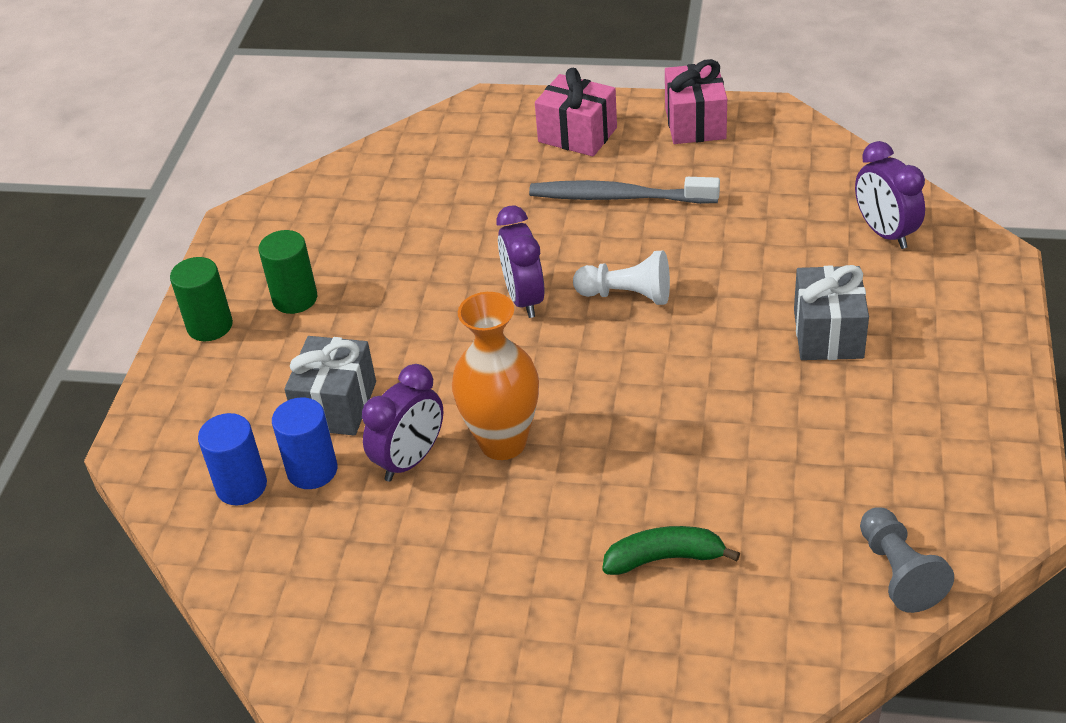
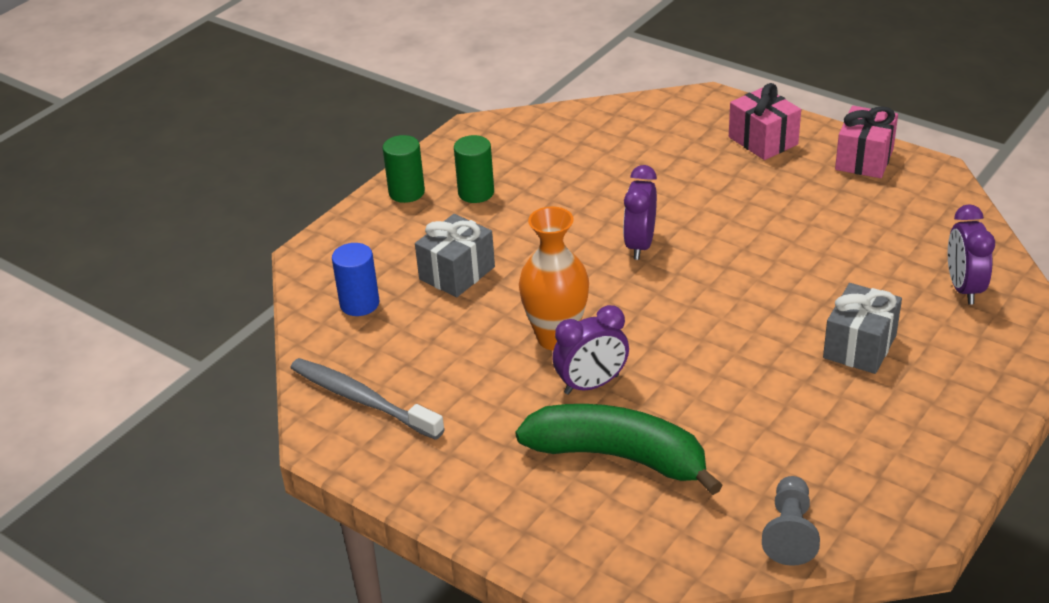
camera: 25 degrees right, 5 degrees down
(312, 470) = (412, 310): blue cylinder -> none
(410, 460) = (483, 327): purple clock -> purple clock (591, 384)
(618, 197) = (763, 195): grey toothbrush -> grey toothbrush (362, 400)
(627, 295) = (719, 267): white pawn -> none
(664, 558) = (618, 456): green banana -> green banana, size x1.89

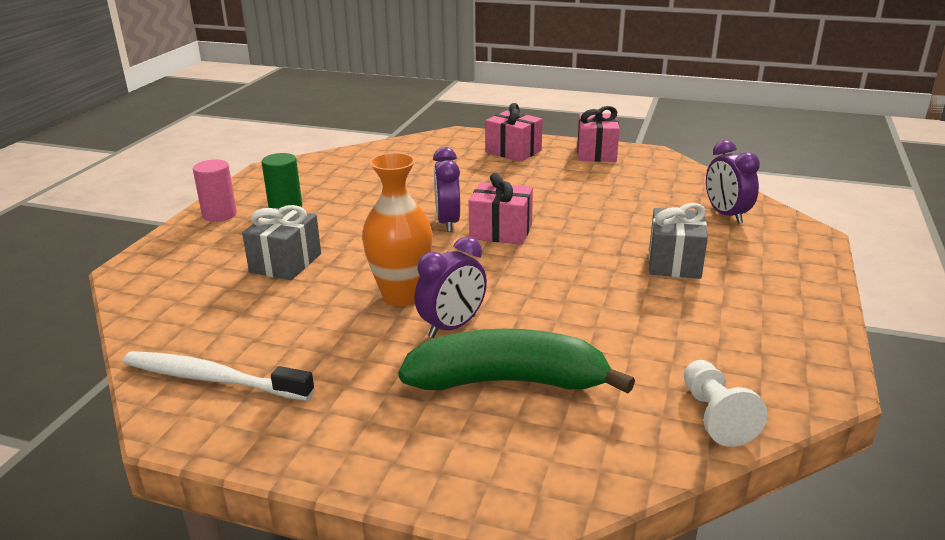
camera: 20 degrees left, 10 degrees down
(359, 304) = (191, 299): blue cylinder -> none
(362, 400) = (212, 379): grey toothbrush -> white toothbrush
(406, 192) = (219, 215): green cylinder -> pink cylinder
(692, 268) = (501, 231): none -> pink gift
(790, 532) = (715, 416): grey pawn -> white pawn

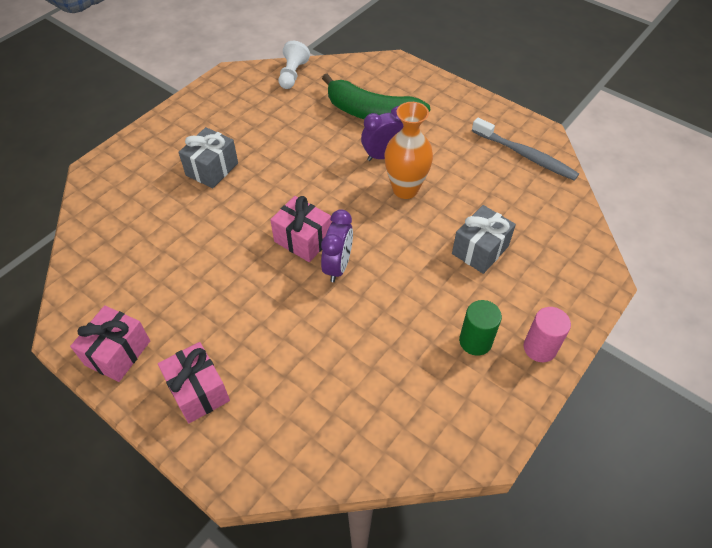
camera: 160 degrees left, 25 degrees up
(212, 379) = (525, 155): white toothbrush -> grey toothbrush
(726, 215) = (121, 207): purple clock -> none

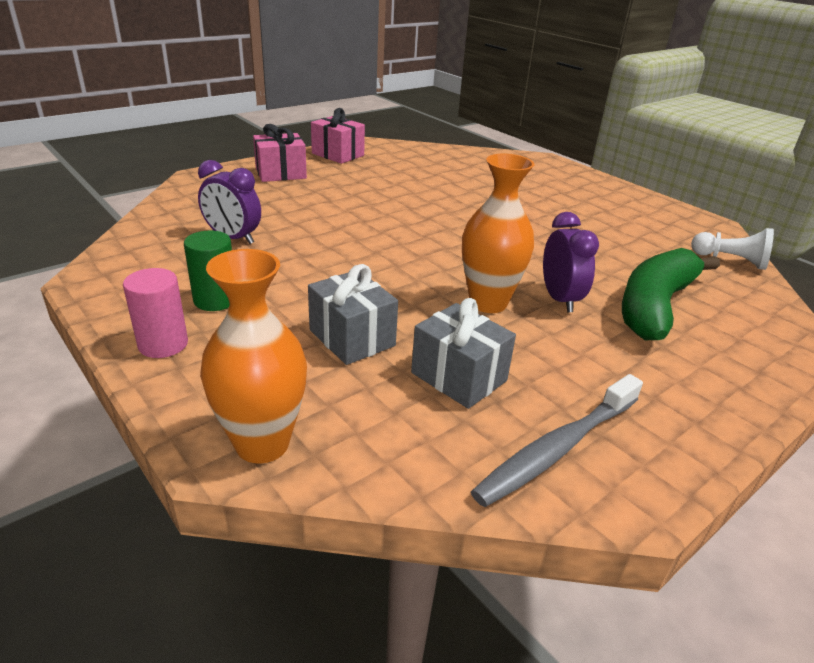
camera: 100 degrees right, 20 degrees down
(212, 169) = (540, 200): grey gift -> grey gift (459, 377)
(303, 240) = (423, 229): pink gift -> none
(338, 266) = (376, 241): purple clock -> purple clock (233, 238)
(588, 264) = (262, 444): none -> orange vase

